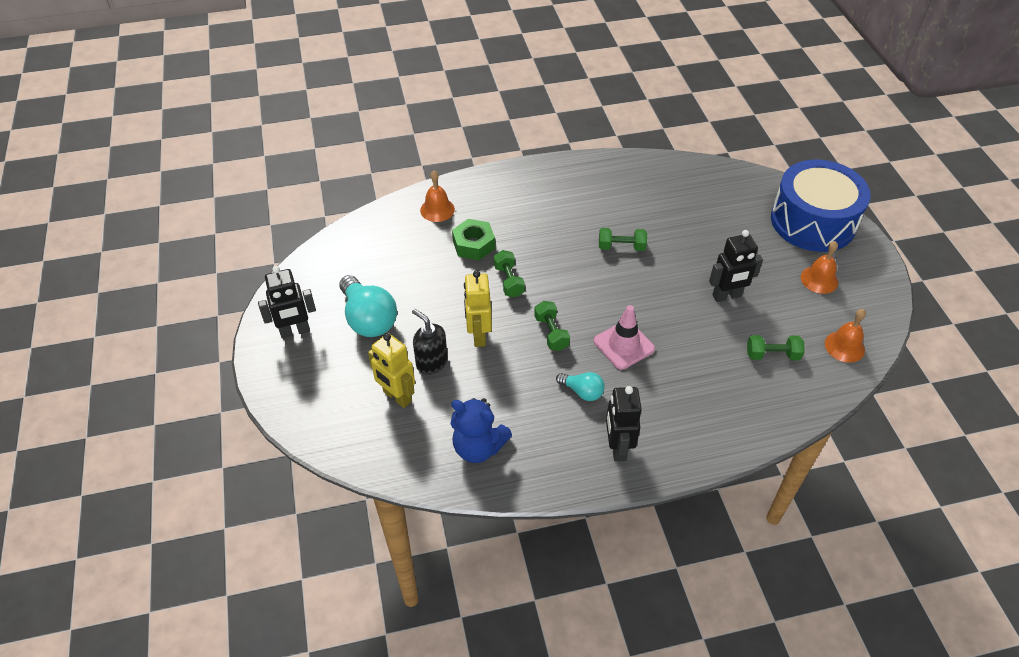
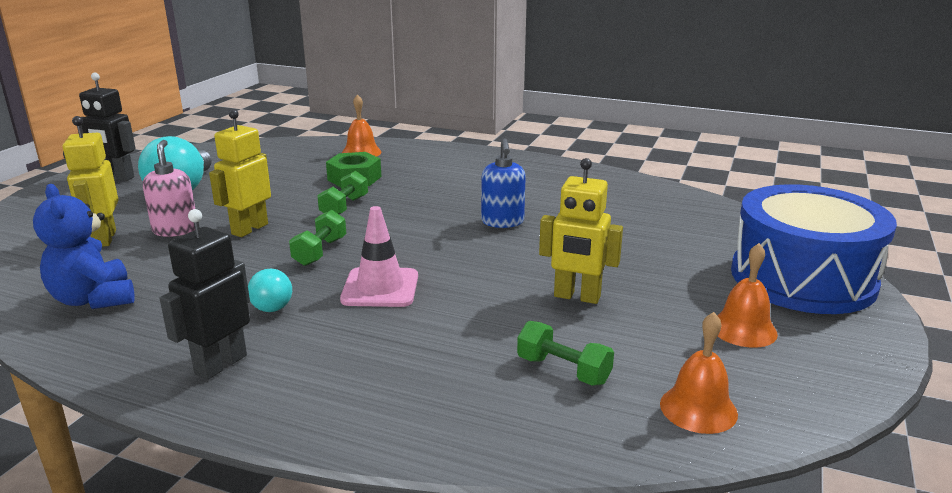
camera: 35 degrees right, 25 degrees down
(431, 362) = (175, 230): black soap dispenser -> pink soap dispenser
(621, 247) = (502, 222): green dumbbell -> blue soap dispenser
(727, 296) = (577, 297): black robot -> yellow robot

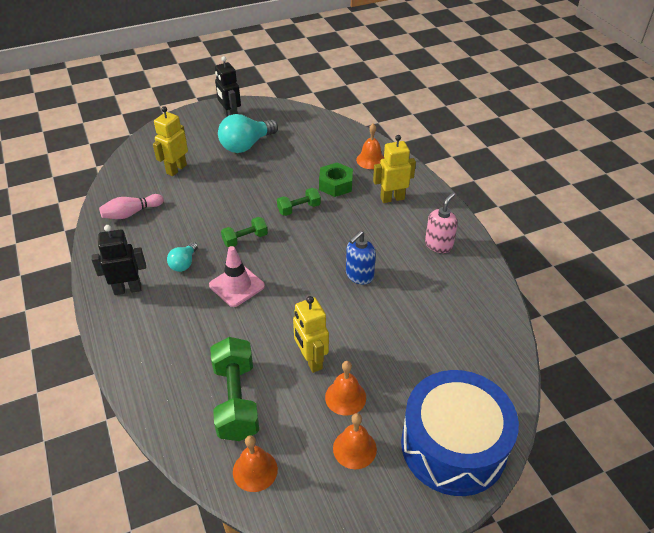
camera: 45 degrees right, 20 degrees up
(94, 299) = (131, 213): blue teddy bear -> pink bowling pin
(175, 230) = (208, 180): pink soap dispenser -> pink soap dispenser (438, 245)
(249, 229) = (237, 200): yellow robot -> yellow robot (392, 198)
(563, 370) = (236, 400): green dumbbell -> green dumbbell, size x1.79
(661, 302) = (345, 397): none -> orange bell

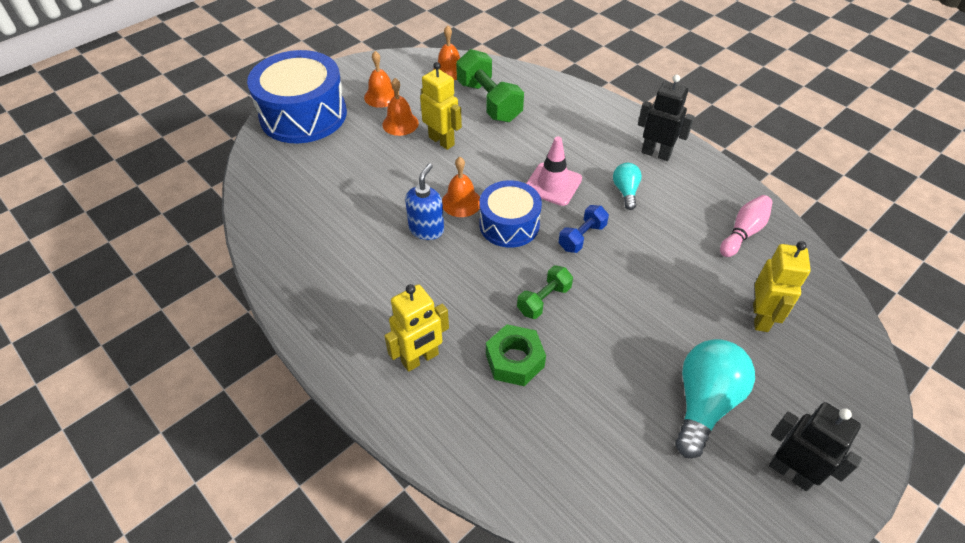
camera: 160 degrees right, 5 degrees up
(127, 289) = (656, 153): black robot -> black robot turned 120 degrees counterclockwise
(245, 239) = (582, 237): green dumbbell -> blue dumbbell
(293, 262) = (509, 224): none -> blue drum
(370, 160) = (481, 436): orange bell -> orange bell (461, 202)
(438, 245) = (338, 297): pink soap dispenser -> none

